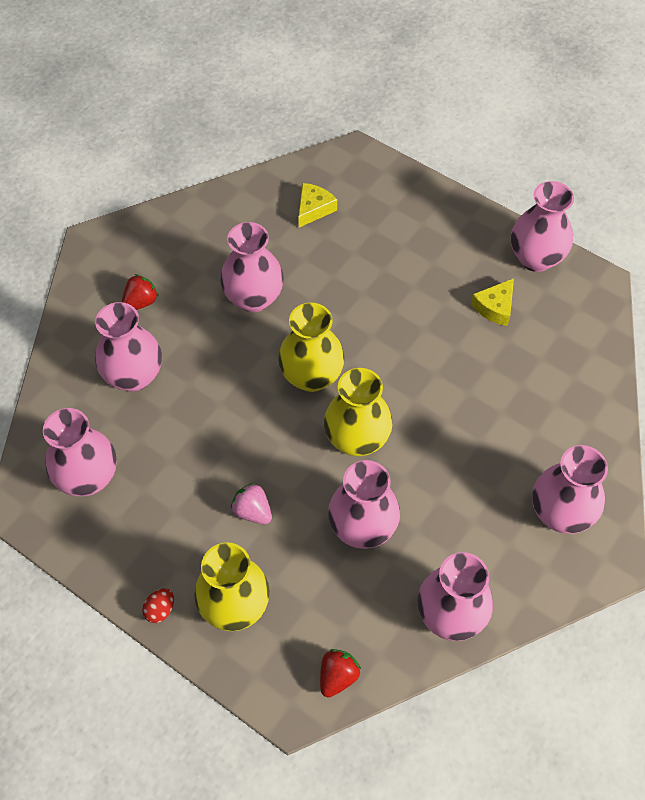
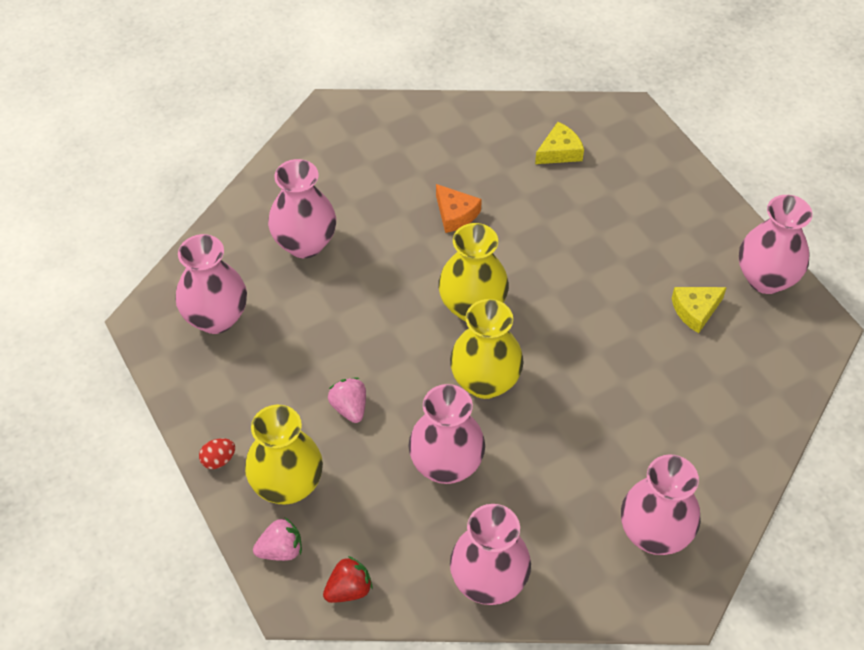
camera: 25 degrees right, 5 degrees down
(141, 302) = (346, 180): red strawberry -> none
(253, 298) = (455, 214): pink vase -> orange cheese
(260, 668) = (281, 550): none -> pink strawberry

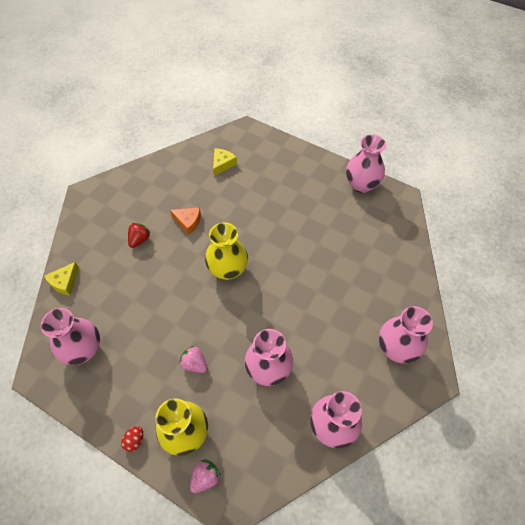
camera: 30 degrees left, 5 degrees up
(305, 243) = (112, 278): pink vase -> none
(349, 589) = (259, 478): red strawberry -> red strawberry (139, 240)
(485, 382) = (260, 308): yellow vase -> none
(695, 310) = (340, 216): yellow cheese -> yellow cheese (65, 282)

